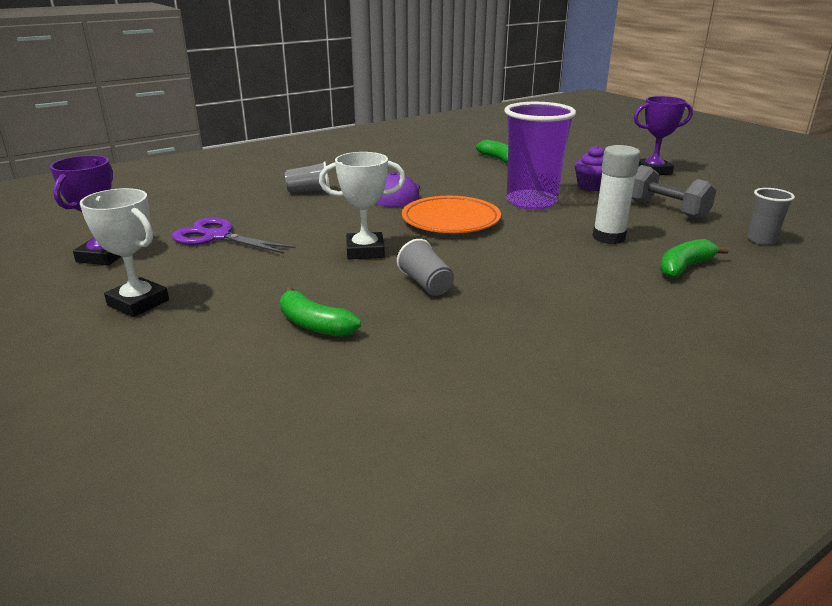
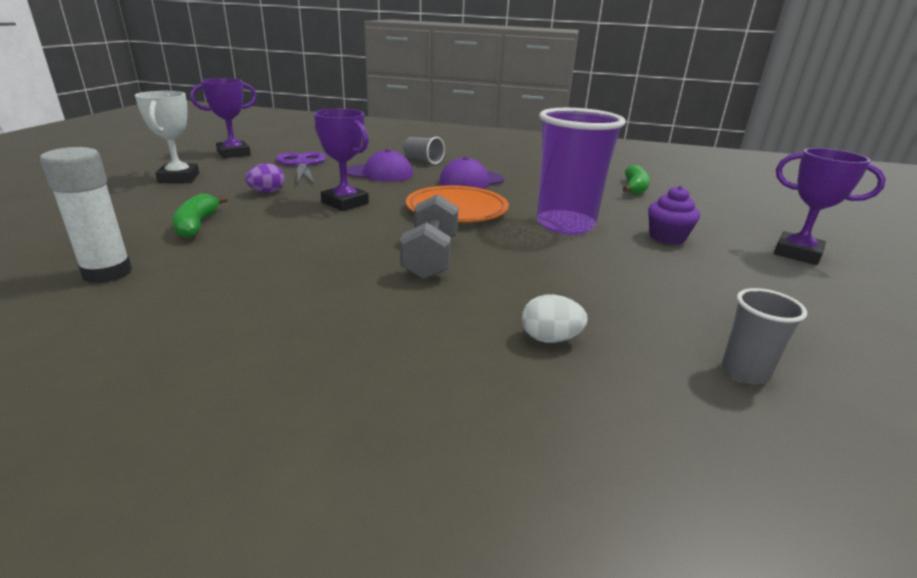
camera: 45 degrees right, 0 degrees up
(275, 273) = (267, 192): none -> purple egg
(312, 216) = (380, 173): none -> purple cap
(365, 251) = (345, 203): white trophy -> purple trophy
(426, 284) = (314, 237): grey cup -> none
(608, 237) = (551, 278): white glue stick -> white glue stick (107, 273)
(666, 210) = (697, 288): grey dumbbell -> grey dumbbell (430, 258)
(684, 267) = (550, 339): green banana -> white egg

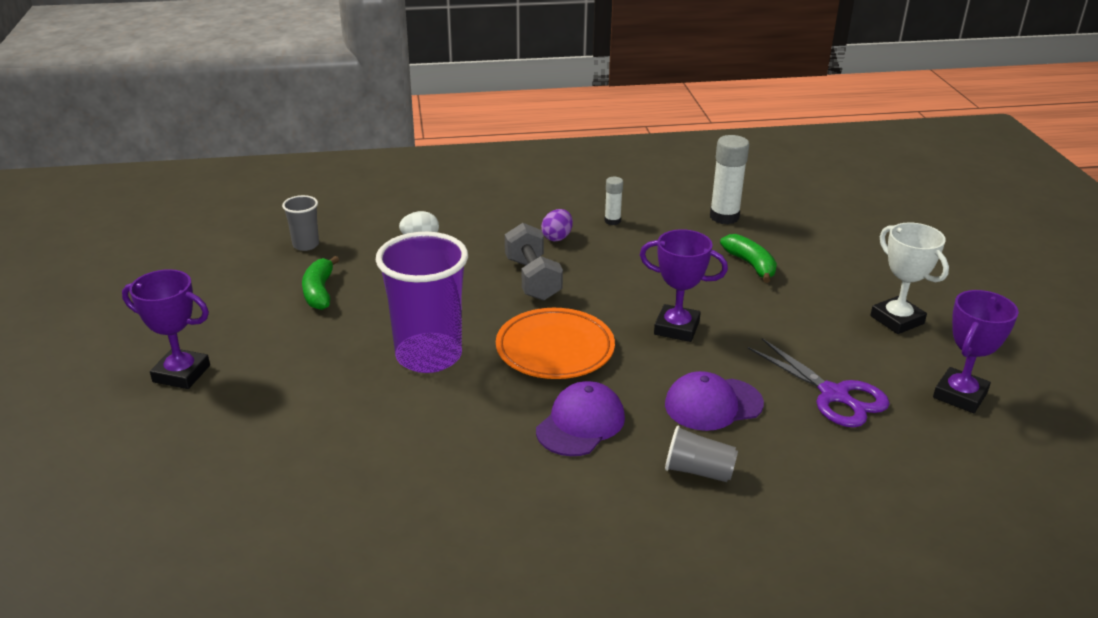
camera: 160 degrees right, 5 degrees up
(251, 301) = (612, 221): none -> white glue stick
(267, 192) = (773, 323): purple egg -> purple egg (557, 237)
(634, 188) = (335, 481): green banana -> green banana (319, 292)
(667, 237) = (317, 364): purple cupcake -> none

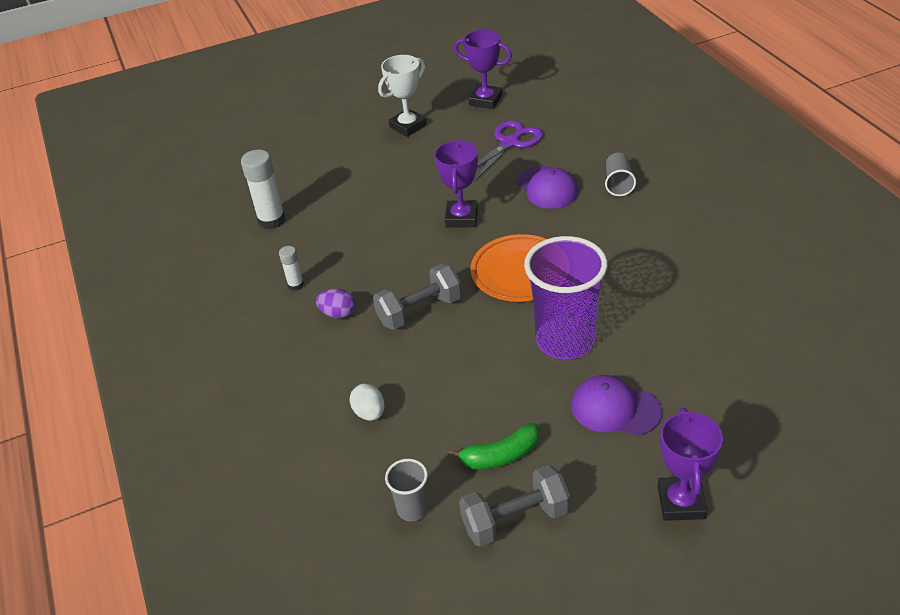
camera: 100 degrees left, 10 degrees up
(251, 287) = (515, 519): none -> grey dumbbell
(580, 423) = (602, 240): purple cap -> purple cap (615, 409)
(751, 265) = (353, 196): green banana -> none

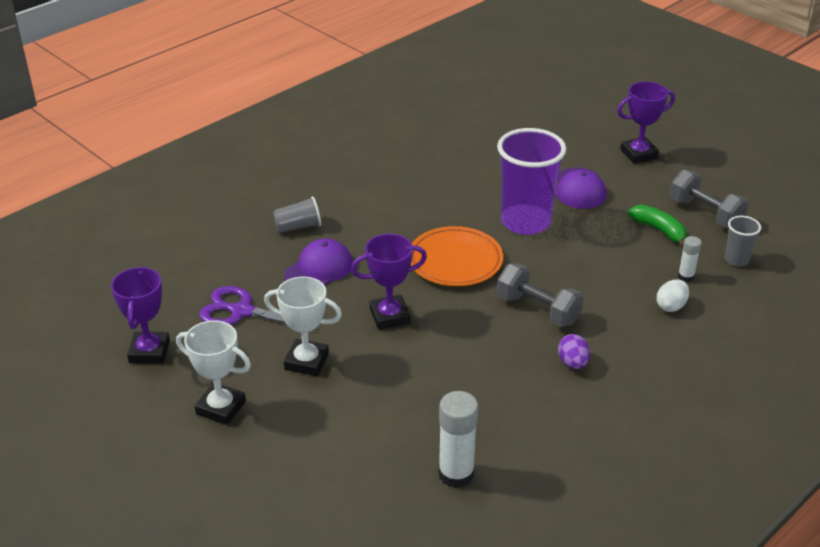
camera: 115 degrees left, 5 degrees down
(296, 285) = (551, 410): white glue stick -> white glue stick (686, 276)
(432, 168) = (306, 361): none -> white trophy

